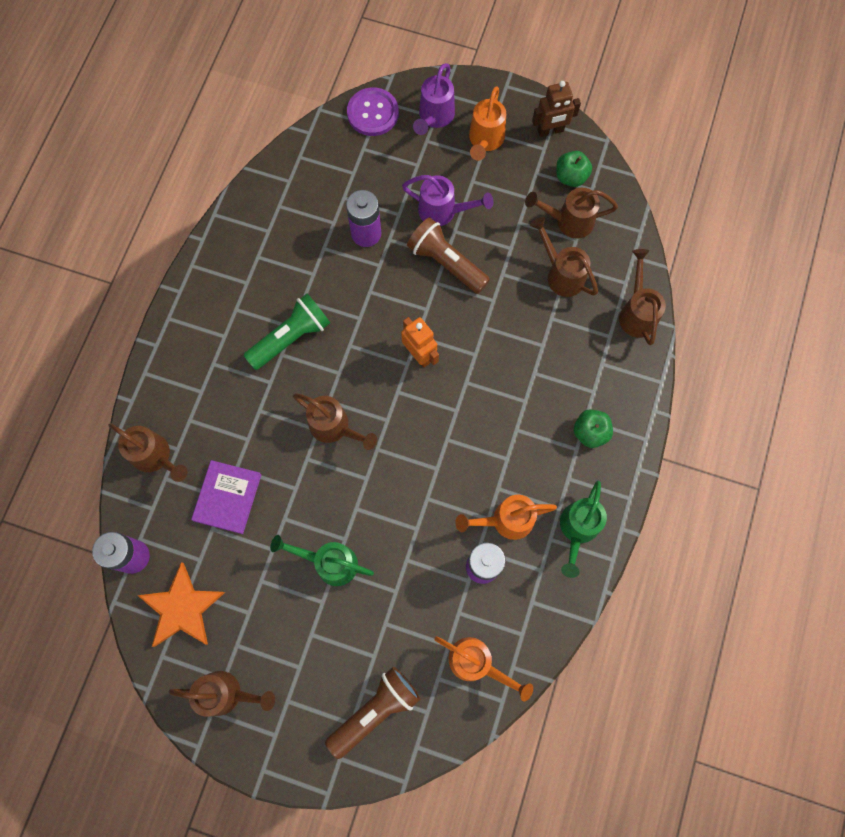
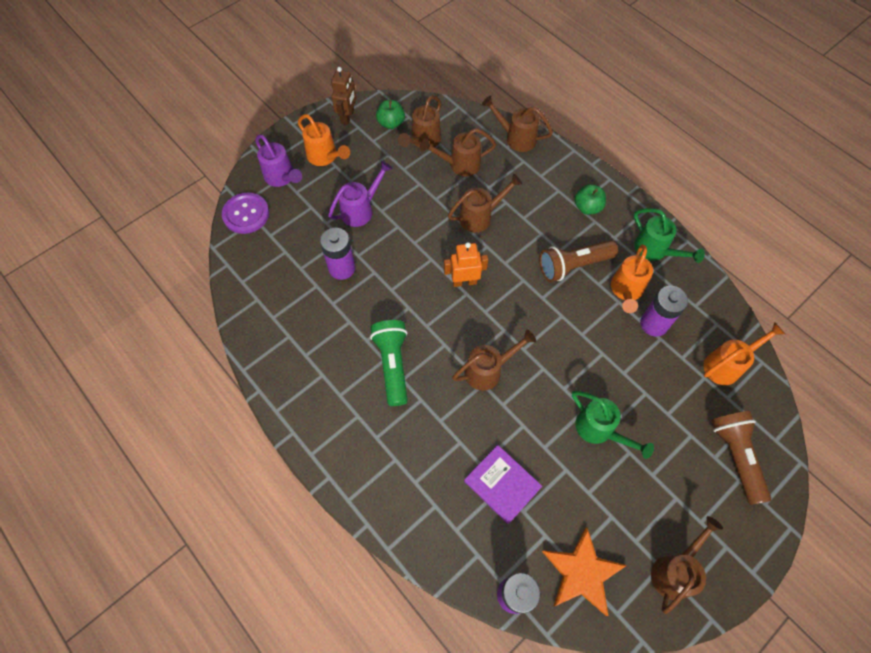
camera: 60 degrees left, 10 degrees down
(155, 457) = (431, 528): brown watering can -> brown watering can (480, 216)
(330, 562) = (599, 430): green watering can -> green watering can turned 90 degrees counterclockwise
(446, 263) = (403, 228): brown flashlight -> brown flashlight (573, 265)

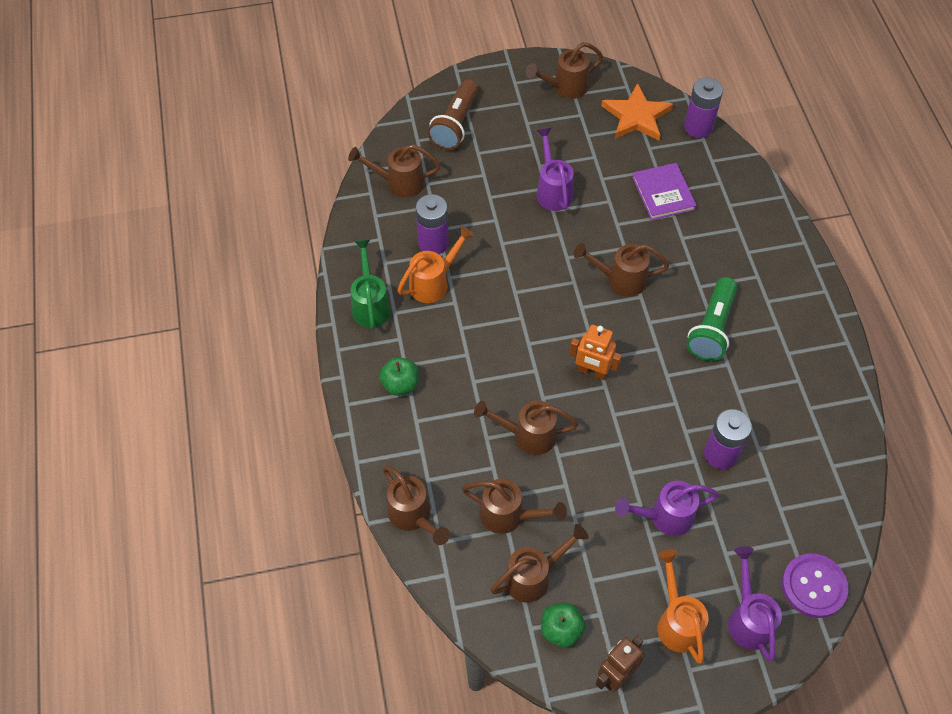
camera: 150 degrees left, 5 degrees down
(573, 265) = (466, 332): brown flashlight -> none
(599, 430) = (553, 190): green watering can -> purple watering can
(726, 365) = (399, 183): orange watering can -> brown watering can

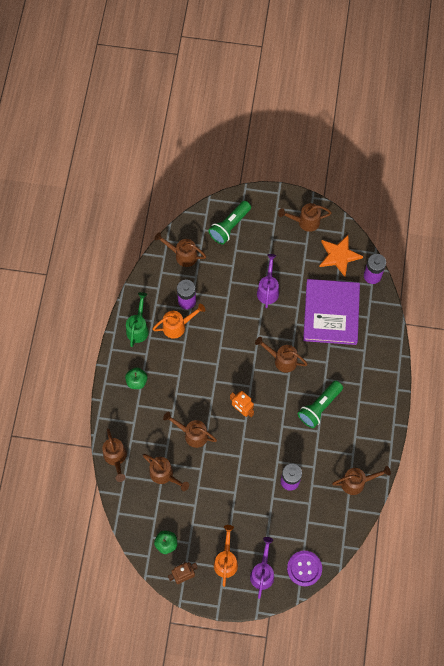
camera: 20 degrees right, 10 degrees up
(455, 124) = (230, 226): brown flashlight -> green flashlight
(533, 576) = (164, 511): brown watering can -> brown watering can (357, 482)
(663, 193) = (331, 313): purple book -> purple book, size x1.84
(665, 517) = (244, 504): purple watering can -> none

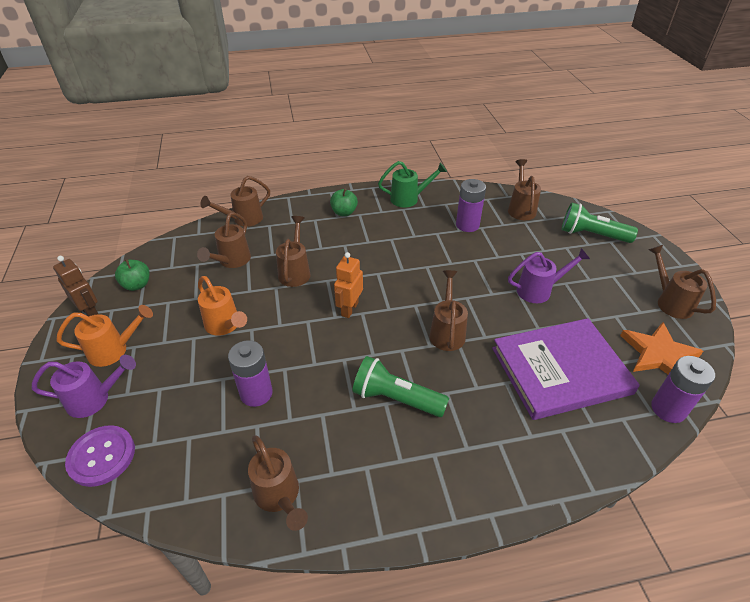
camera: 70 degrees right, 25 degrees down
(177, 326) = (430, 225): orange watering can -> orange watering can (225, 326)

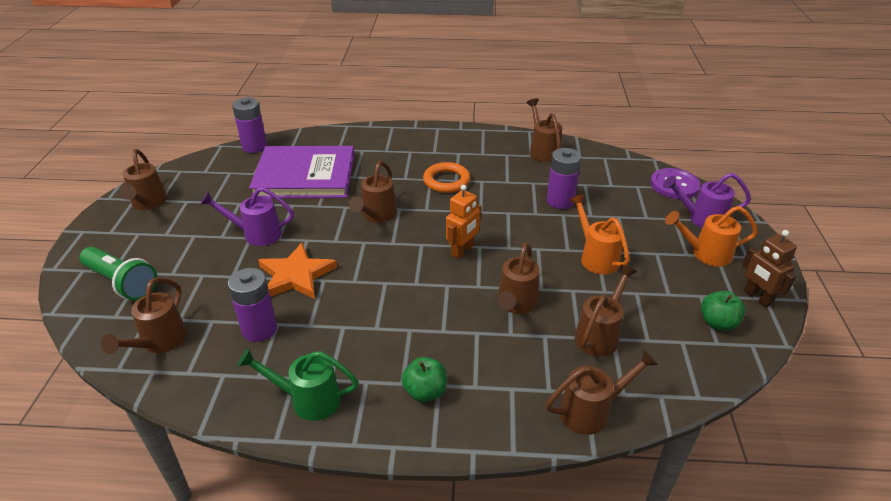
camera: 165 degrees left, 5 degrees down
(396, 398) = (446, 181): green flashlight -> orange ring
(658, 354) = (216, 172): orange star -> orange star (296, 275)

